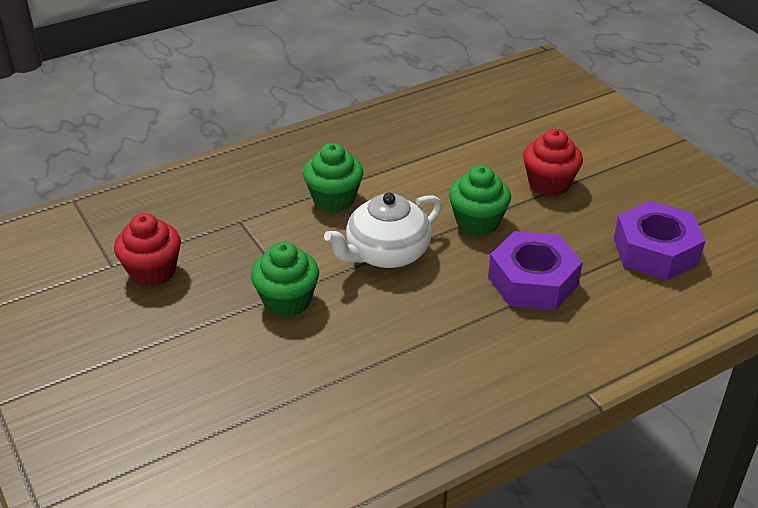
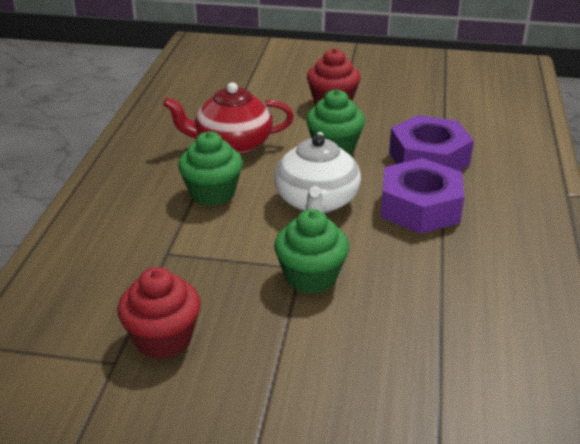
camera: 50 degrees left, 5 degrees down
(411, 170) = (232, 144): none -> red teapot
(655, 251) = (453, 103): purple nut -> purple nut (420, 207)

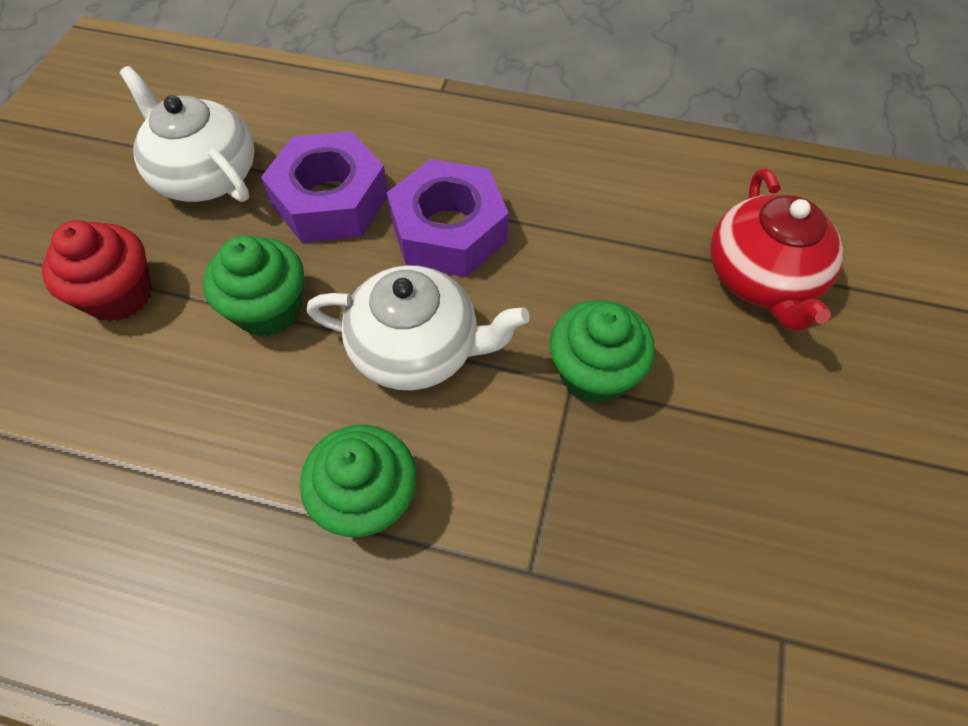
camera: 85 degrees left, 25 degrees up
(163, 339) = (729, 569): red cupcake -> none
(232, 144) = (211, 462): red teapot -> red teapot (762, 278)
(431, 114) = (205, 175): none -> white teapot

